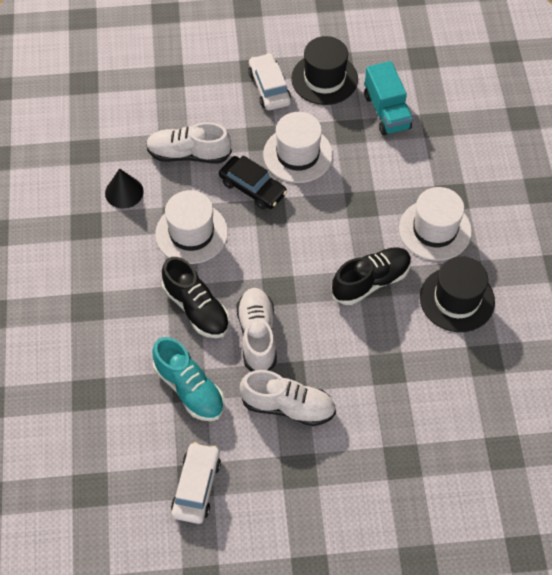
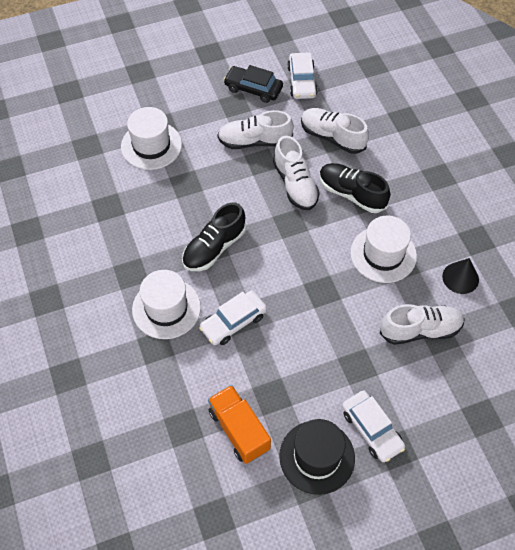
camera: 165 degrees right, 0 degrees up
(189, 389) = (332, 137): turquoise shoe -> white shoe
(252, 188) = (346, 310): black car -> black car (253, 88)
(298, 154) = (315, 356): white hat -> white hat (151, 145)
(369, 202) = (233, 322): none -> white car
(386, 112) = (239, 430): turquoise truck -> orange truck
(457, 299) = (137, 249): black hat -> none

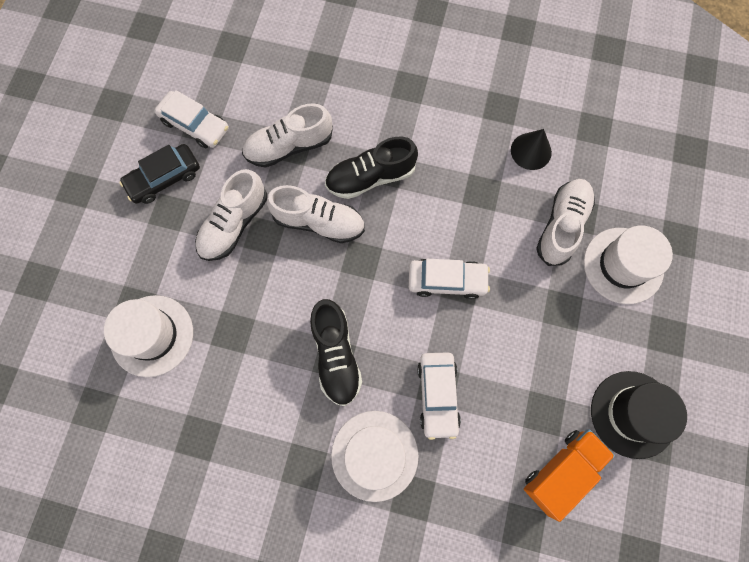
camera: 55 degrees left, 15 degrees up
(239, 430) = (561, 471): orange truck -> orange truck turned 135 degrees clockwise
(371, 429) = (634, 343): white car -> white car (447, 281)
(383, 254) = (459, 199): white hat -> white hat (623, 265)

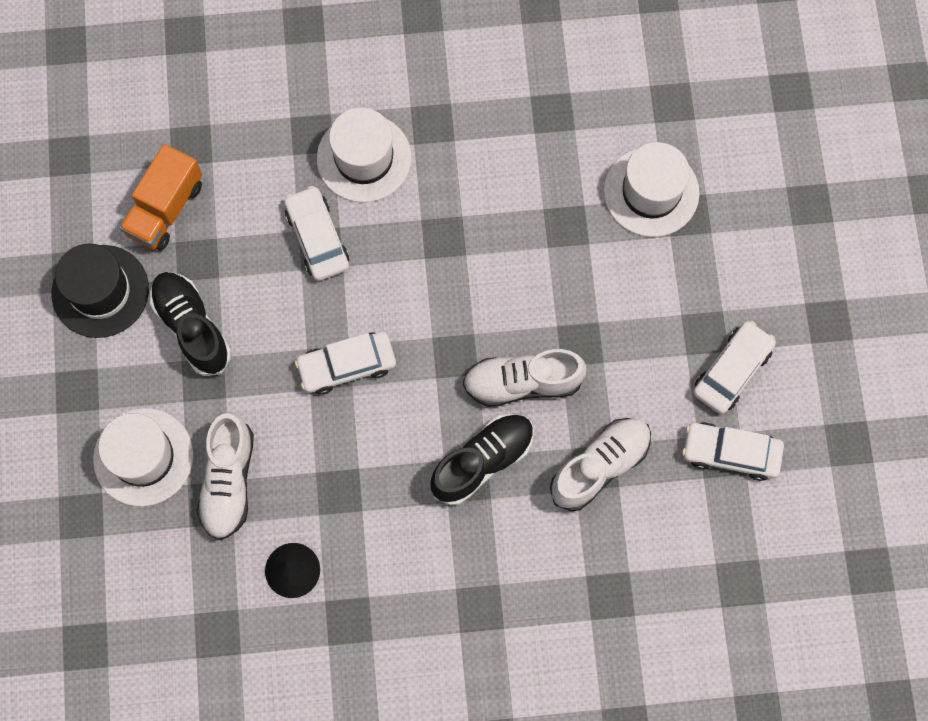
camera: 160 degrees right, 0 degrees up
(164, 178) = (732, 371): black car -> white car
(234, 224) = (621, 345): white shoe -> none
(336, 355) = (442, 240): black shoe -> black shoe (192, 327)

